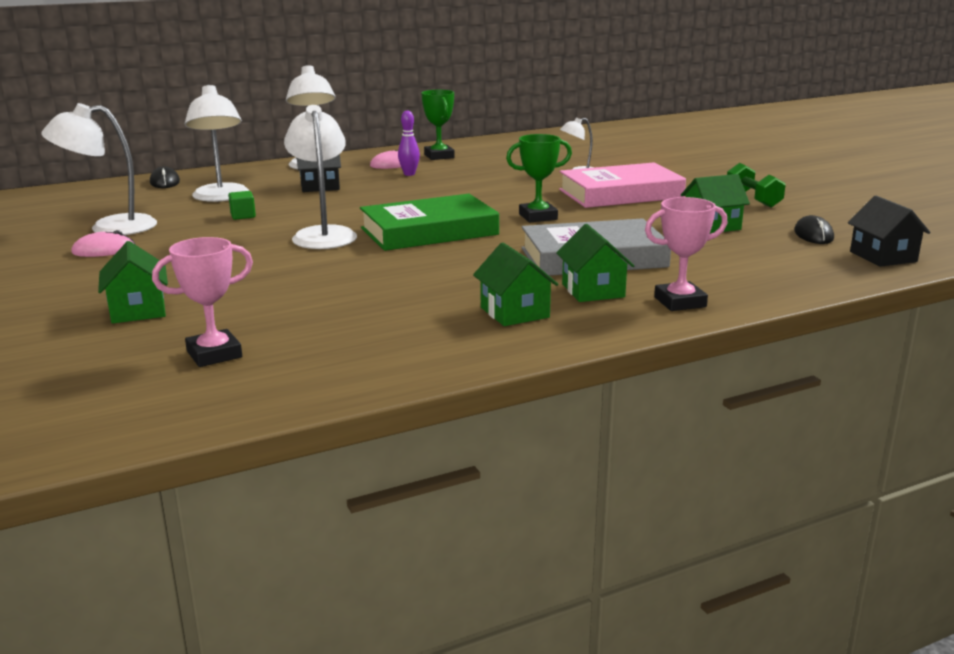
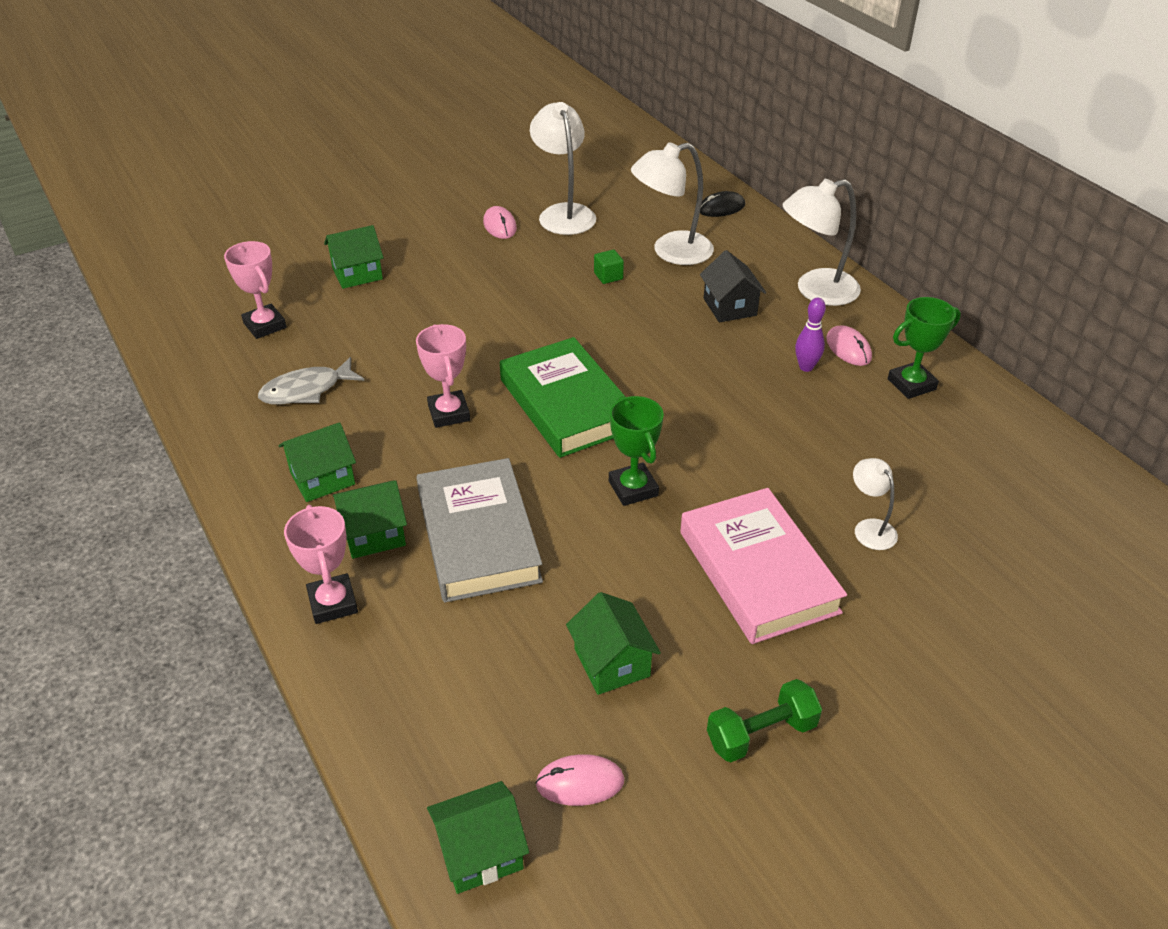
camera: 85 degrees right, 20 degrees up
(323, 234) = (551, 334): white lamp -> none
(364, 325) = (307, 390): none -> grey fish
(427, 268) = (449, 413): none -> pink trophy
(813, 235) = (580, 782): black mouse -> pink mouse
(883, 257) = (480, 852): black house -> green house

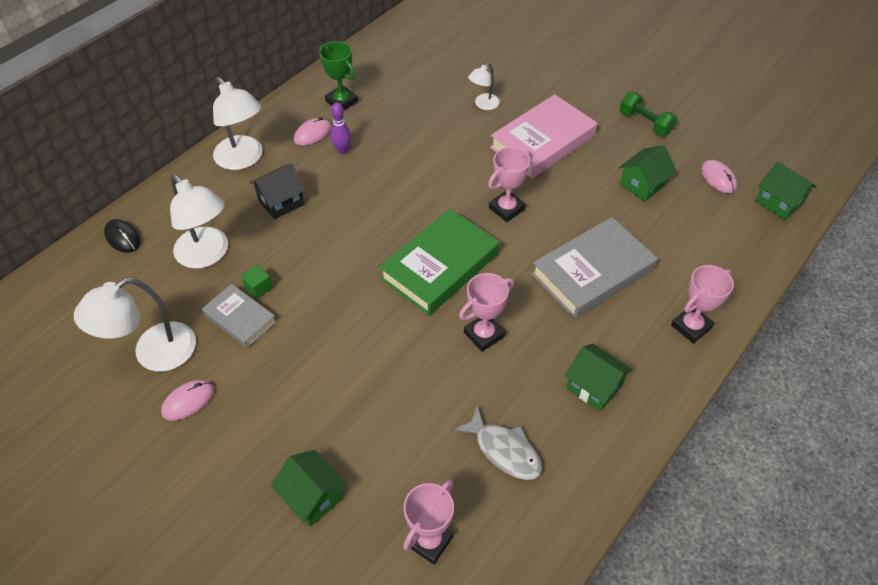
camera: 110 degrees left, 10 degrees up
(374, 534) = (624, 329): green house -> none
(575, 261) = (240, 319): none -> grey book
(633, 488) = (506, 209): green trophy -> pink trophy

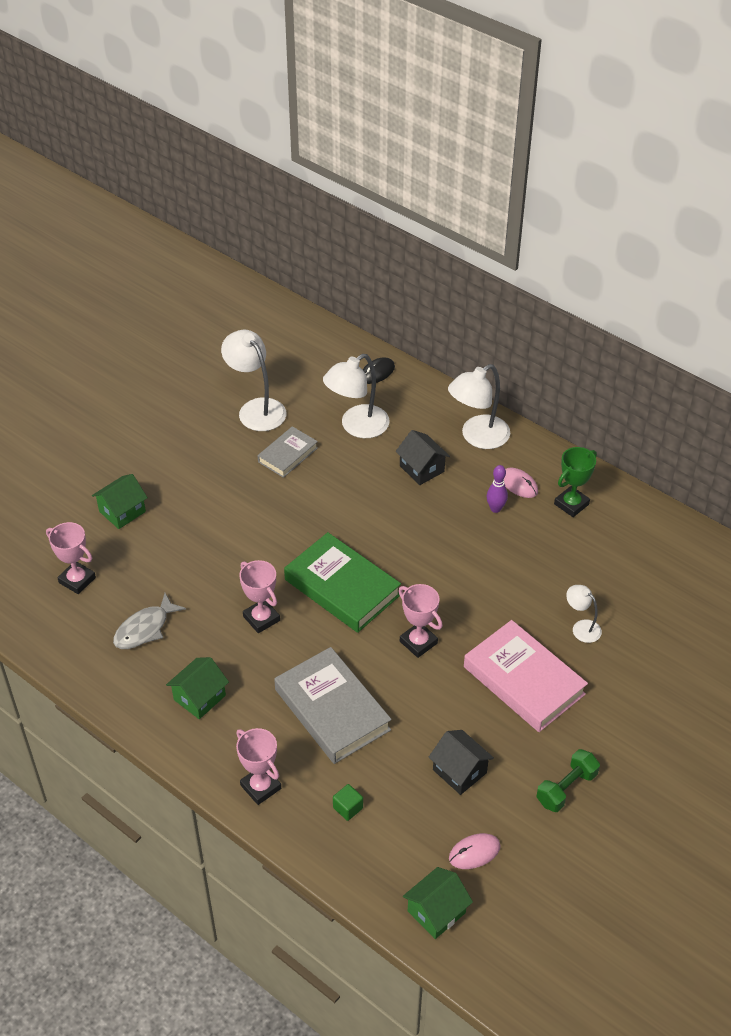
camera: 90 degrees right, 5 degrees down
(188, 401) = (211, 434): pink mouse -> none
(259, 288) = (320, 463): green cube -> green cube (348, 808)
(642, 184) = (459, 771): green house -> black house

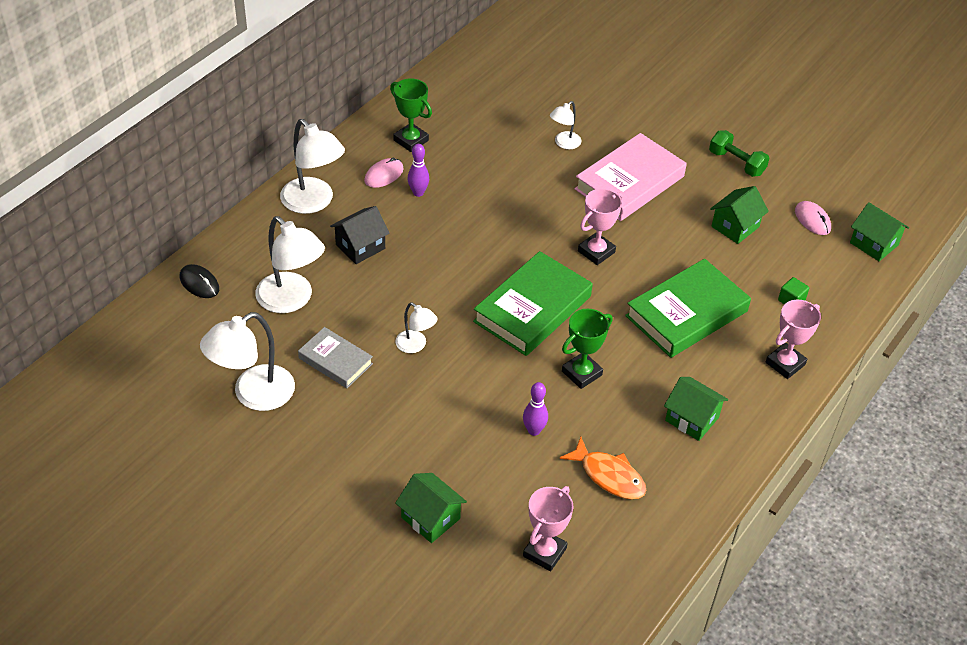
camera: 95 degrees left, 0 degrees up
(145, 629) = (609, 476): grey fish -> orange fish
(200, 580) = (534, 430): none -> purple bowling pin
(261, 618) = (582, 373): pink trophy -> green trophy
(302, 505) = (415, 345): none -> white lamp
(332, 710) = (687, 314): grey book -> green book
(459, 771) = (735, 227): black house -> green house

